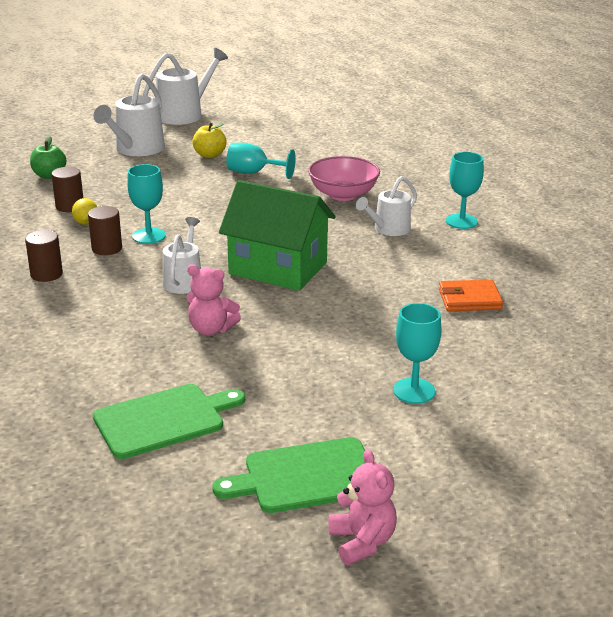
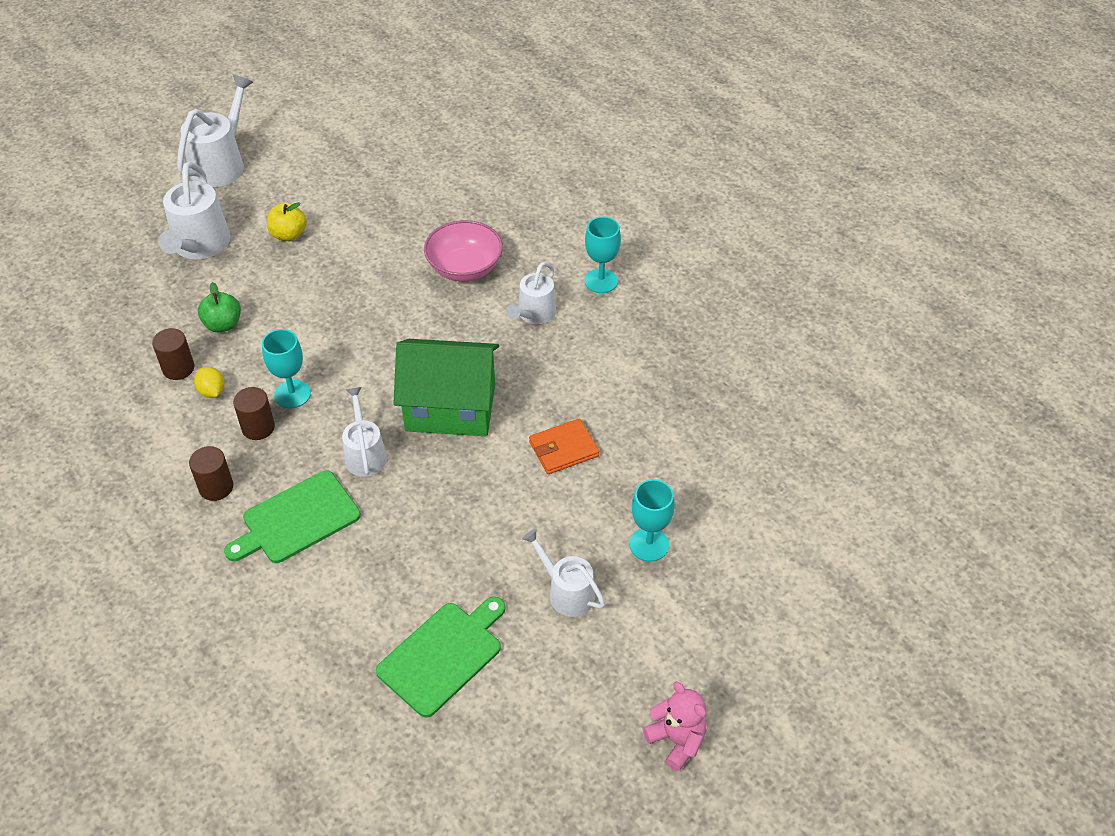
camera: 20 degrees left, 20 degrees up
(49, 175) = (124, 320): green apple -> green apple (223, 324)
(211, 329) = (427, 519): pink teddy bear -> none
(254, 173) = (353, 255): turquoise goblet -> none
(305, 476) = (600, 682): green cutting board -> green cutting board (297, 519)
(311, 405) = (566, 592): none -> white watering can
(469, 299) = (651, 401): orange wallet -> orange wallet (563, 449)

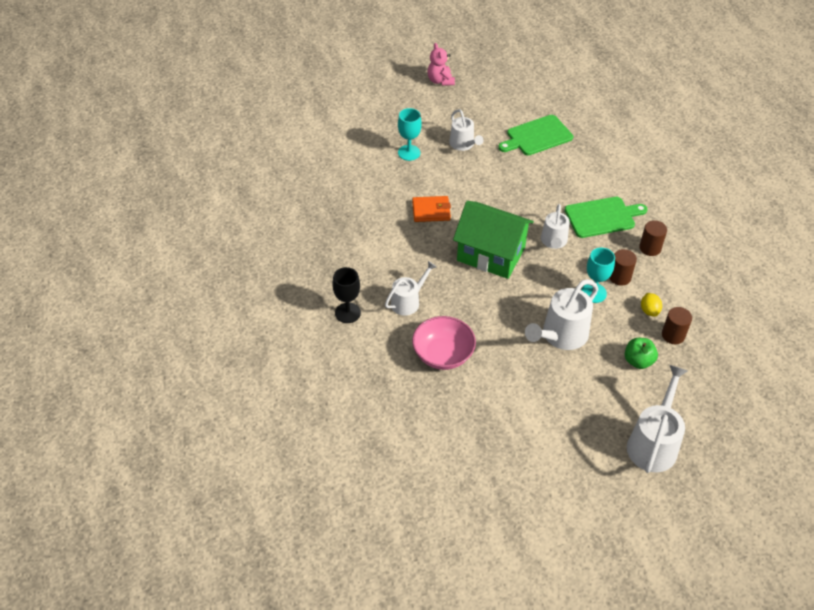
camera: 160 degrees left, 0 degrees up
(221, 164) = (628, 538): white watering can -> white watering can (561, 335)
(289, 235) = (576, 431): yellow apple -> none
(601, 281) = (347, 313): turquoise goblet -> black goblet

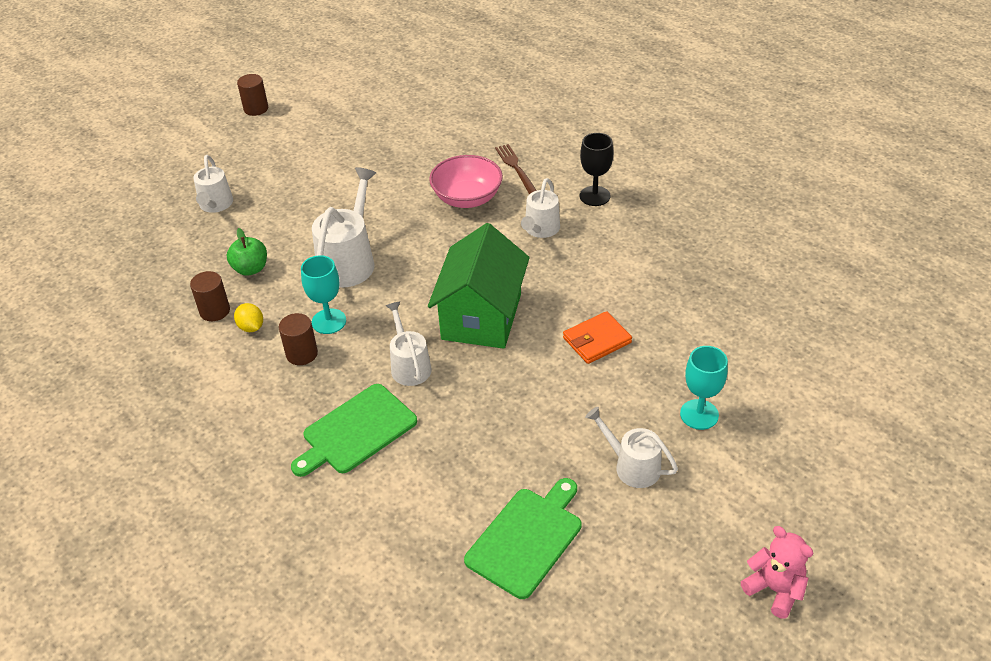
camera: 155 degrees right, 5 degrees down
(386, 367) = (516, 168): none -> brown fork
(491, 254) = (481, 316): green house -> green house turned 75 degrees counterclockwise
(650, 248) = (271, 411): brown cylinder -> brown cylinder (256, 109)
(653, 443) = (215, 205): white watering can -> white watering can, size x0.63

